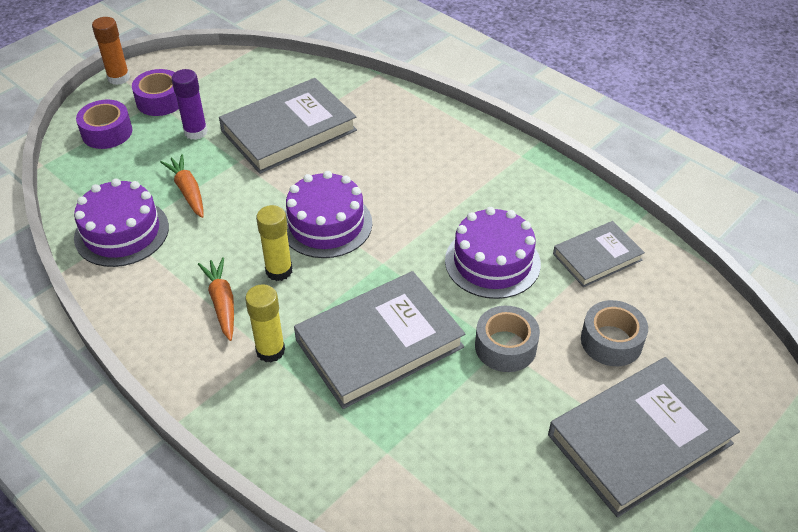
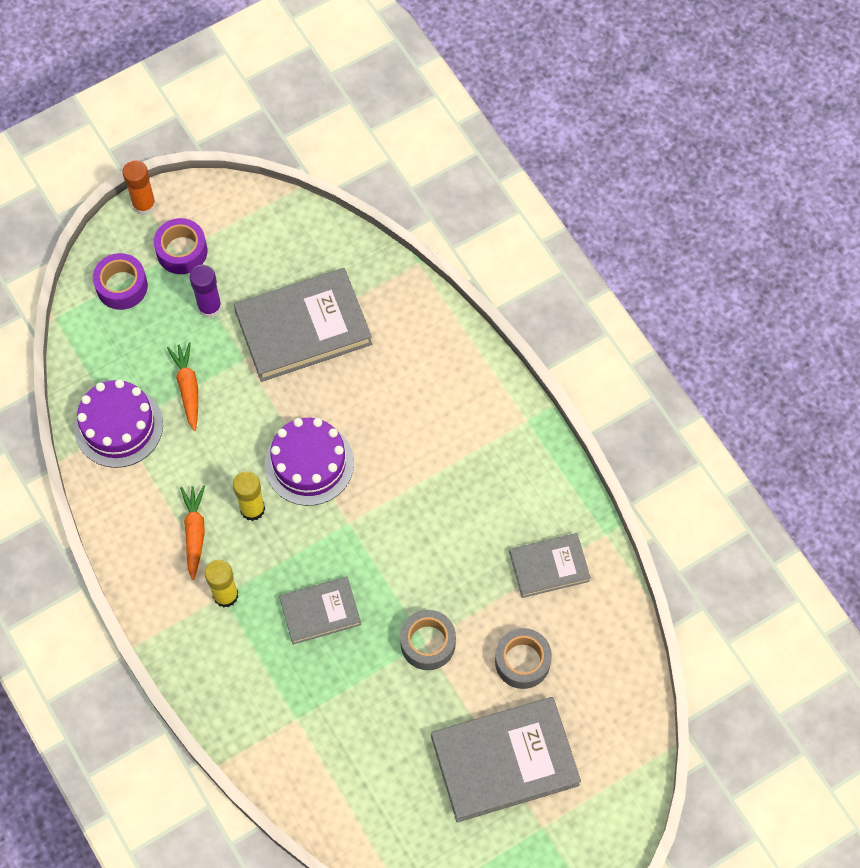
camera: 15 degrees right, 20 degrees up
(379, 343) = (320, 612): grey book -> grey book, size x0.57
(492, 262) = (449, 548): purple cake -> none

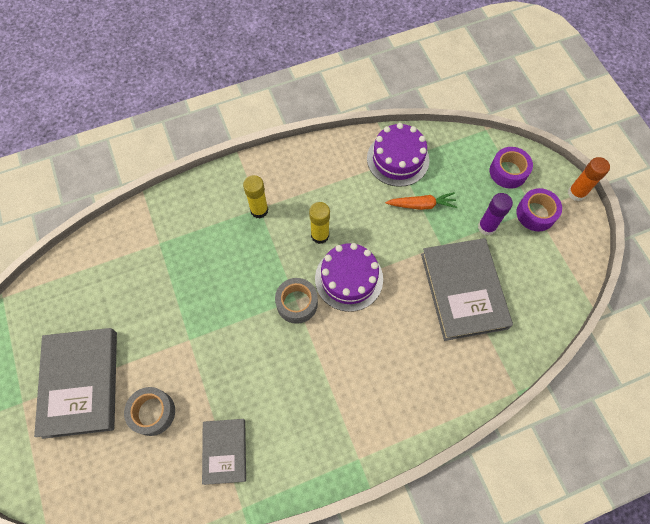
camera: 100 degrees right, 0 degrees up
(194, 533) = (309, 196): orange carrot -> none
(320, 612) = (231, 269): grey book -> none
(428, 643) = (187, 342): grey tape -> grey tape (297, 303)

